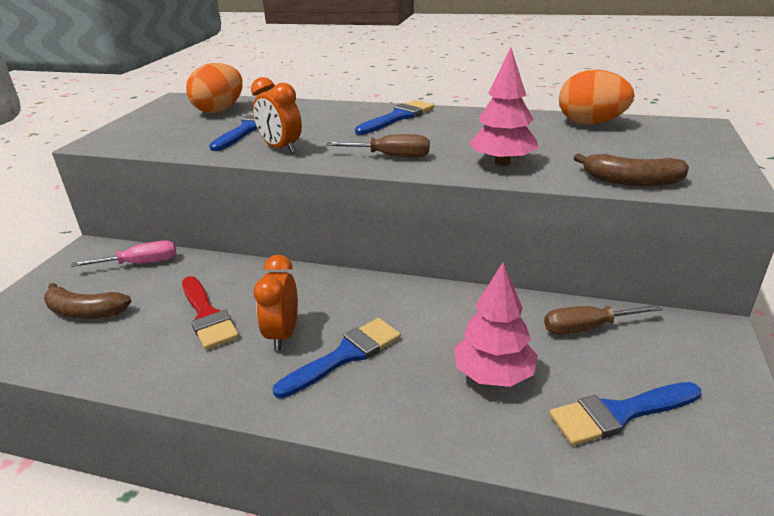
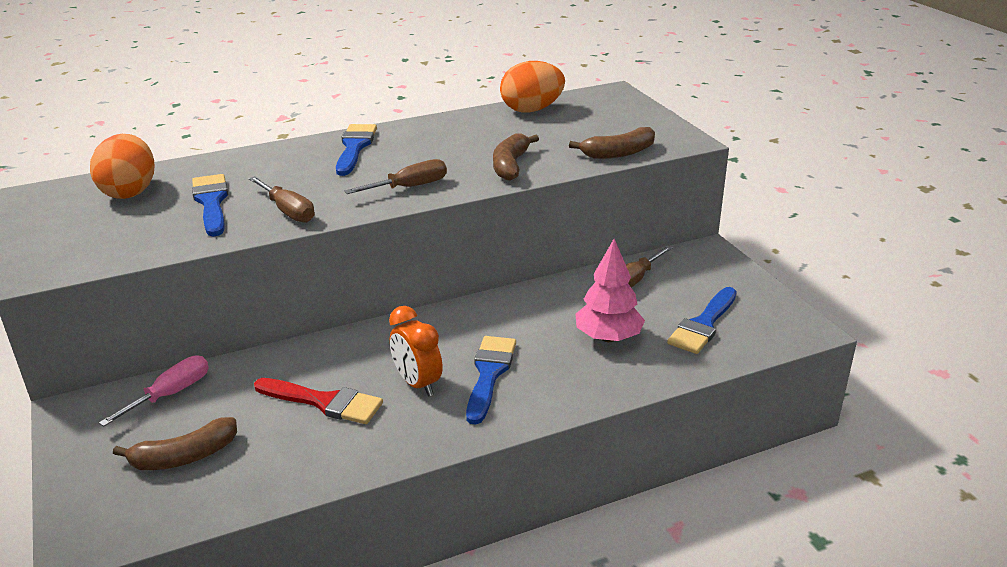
camera: 40 degrees left, 0 degrees up
(281, 148) = (288, 211): orange clock -> brown screwdriver
(502, 163) = (510, 165): pink tree -> brown banana

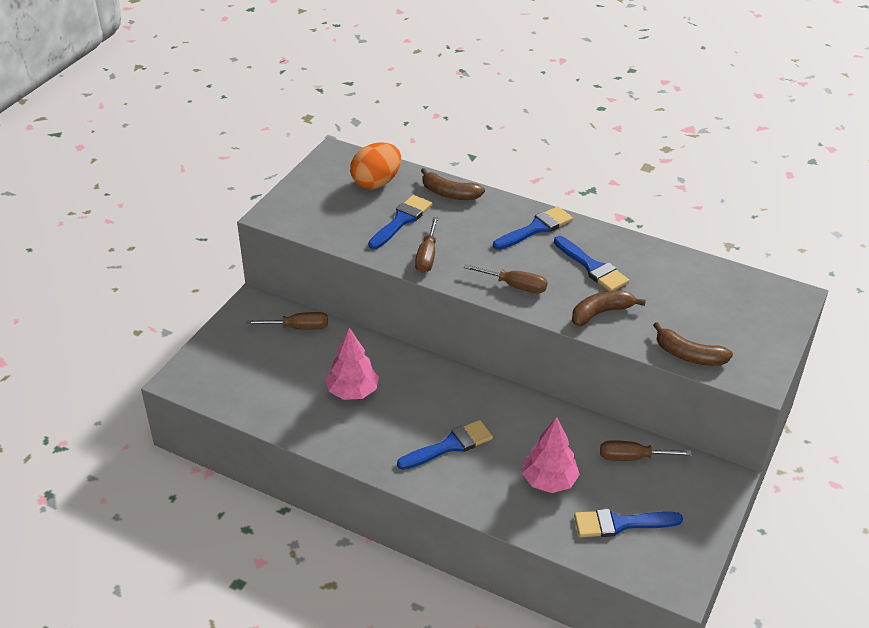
camera: 50 degrees right, 10 degrees up
(171, 394) = (298, 327): pink screwdriver -> brown screwdriver
(184, 457) = (261, 370): brown banana -> brown banana (449, 193)
(324, 402) = (353, 391): red brush -> pink tree
(417, 384) = (408, 419): orange clock -> none
(449, 145) = (592, 267): none -> blue brush
(532, 110) = (701, 273): orange egg -> none

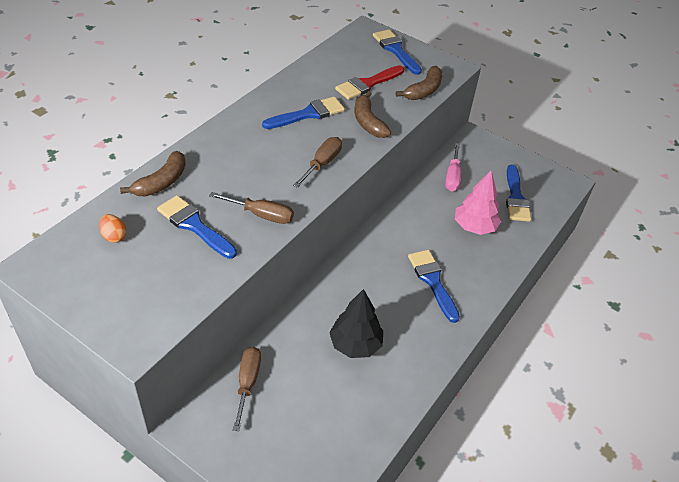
camera: 85 degrees left, 5 degrees up
(353, 391) = (355, 344): pink tree -> black tree
(376, 182) = (114, 236): orange egg -> orange egg, size x0.48
(536, 228) = (242, 135): blue brush -> blue brush (395, 50)
(632, 457) = (452, 177): brown screwdriver -> pink screwdriver
(674, 306) = (367, 84): none -> red brush

